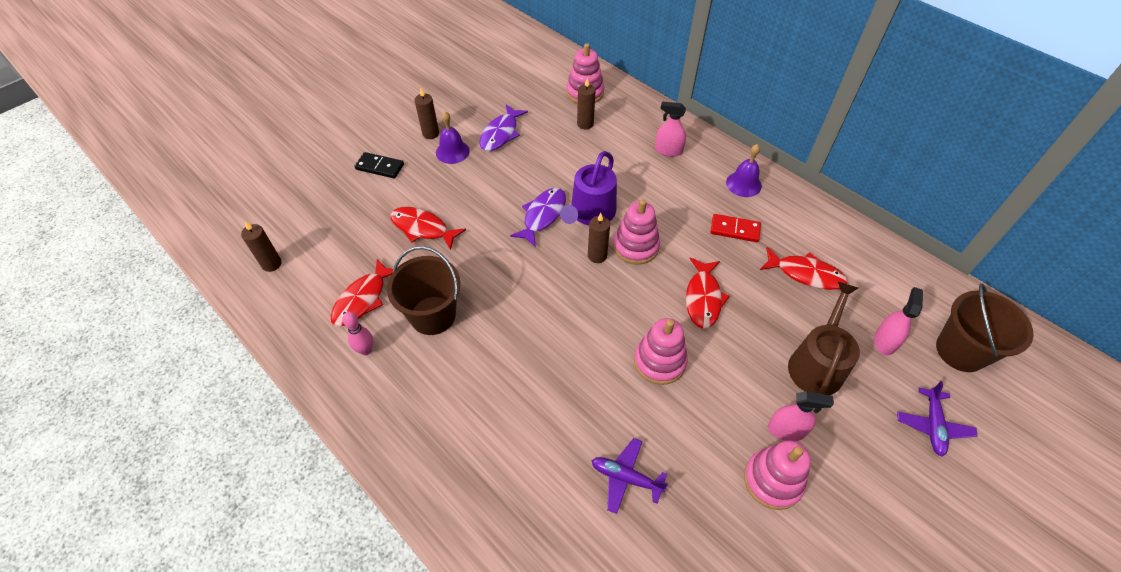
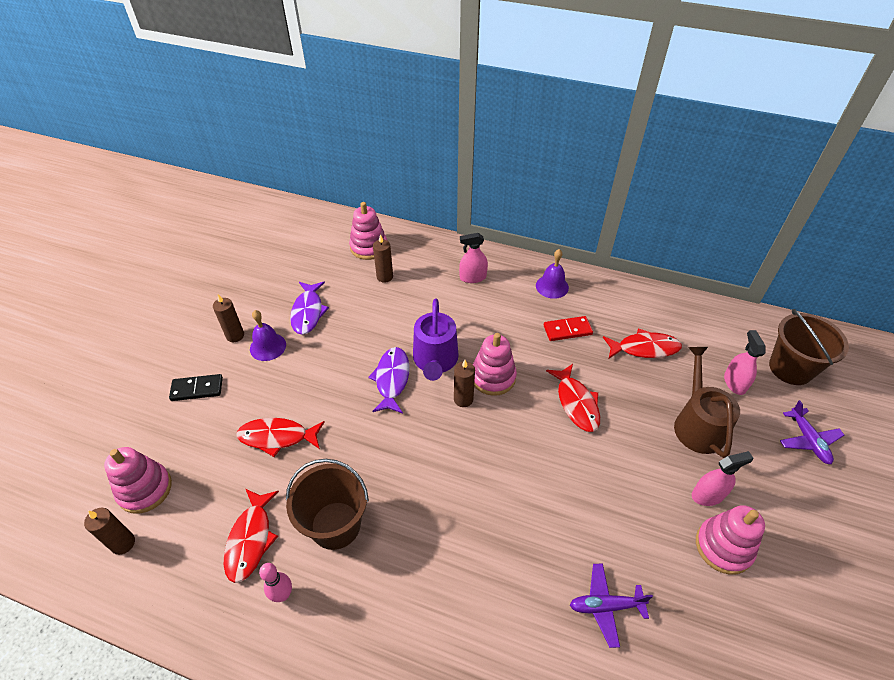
camera: 25 degrees left, 5 degrees down
(659, 361) = (572, 478): pink stacking toy -> pink stacking toy (145, 489)

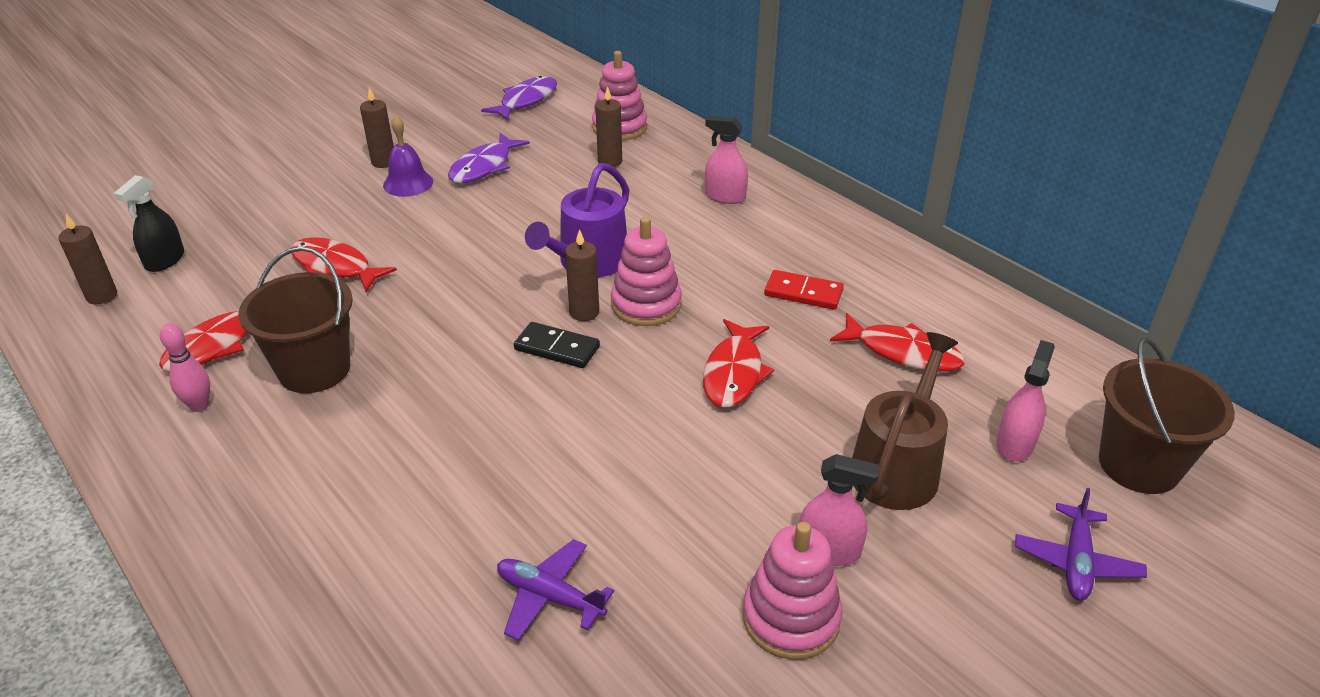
camera: 30 degrees right, 10 degrees down
(145, 489) = (165, 260): pink stacking toy -> black spray bottle
(197, 389) = (298, 195): black domino -> black domino (557, 348)
(392, 379) = (516, 261): purple fish -> purple fish (526, 101)
(552, 286) = (829, 240): purple bell -> none

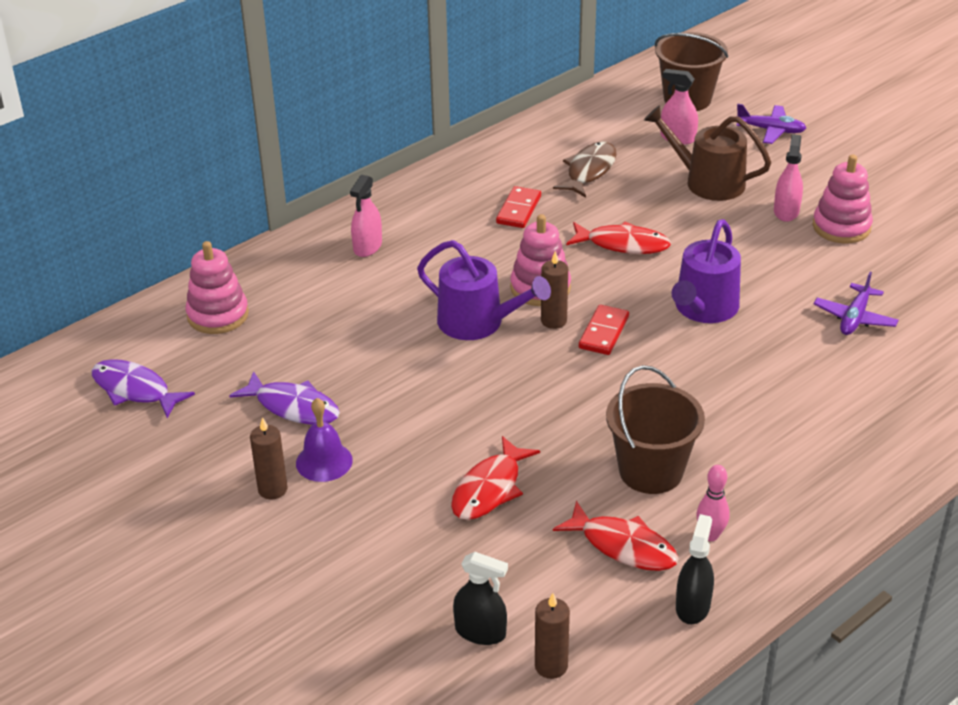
camera: 90 degrees left, 0 degrees up
(112, 385) = (693, 606): none -> black spray bottle
(557, 348) = (604, 332): black domino -> red domino
(592, 435) = (704, 308): none -> purple watering can
(610, 161) = (292, 318): brown candle -> none
(902, 352) = (589, 171): red fish -> brown fish

